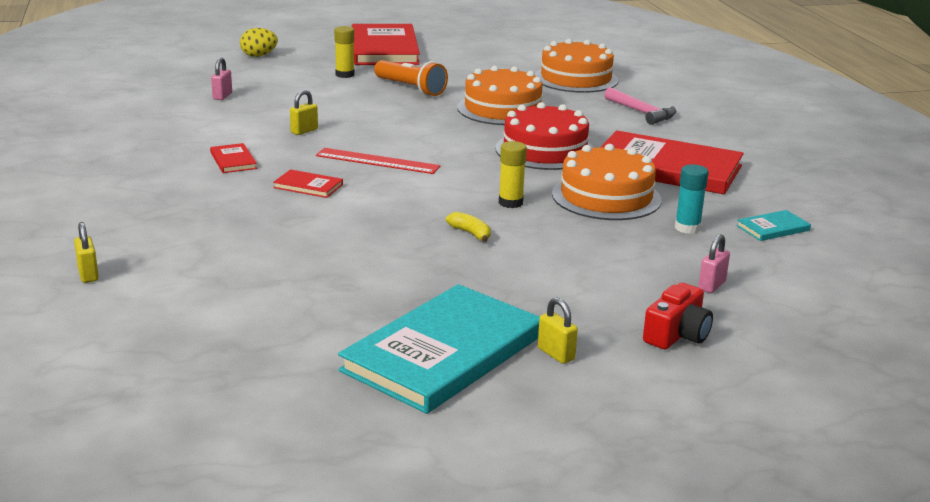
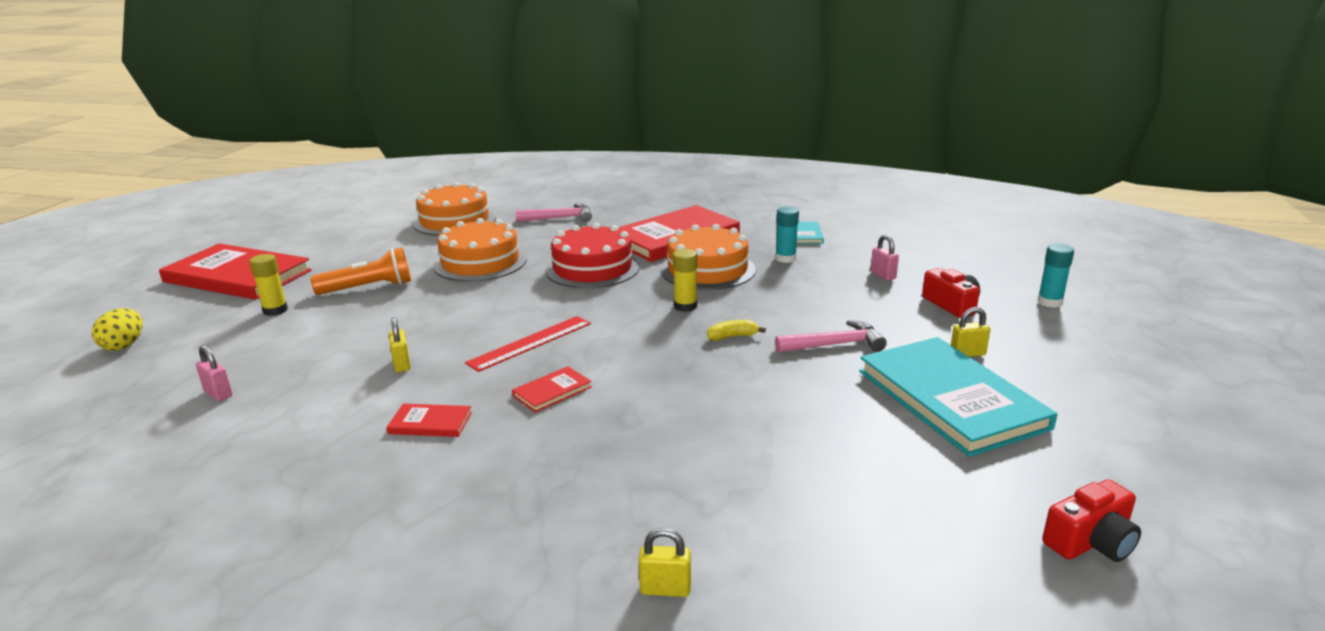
camera: 60 degrees left, 0 degrees up
(236, 440) = (1090, 541): none -> red camera
(504, 282) = (835, 344): none -> pink hammer
(766, 398) = (1049, 302): none -> turquoise glue stick

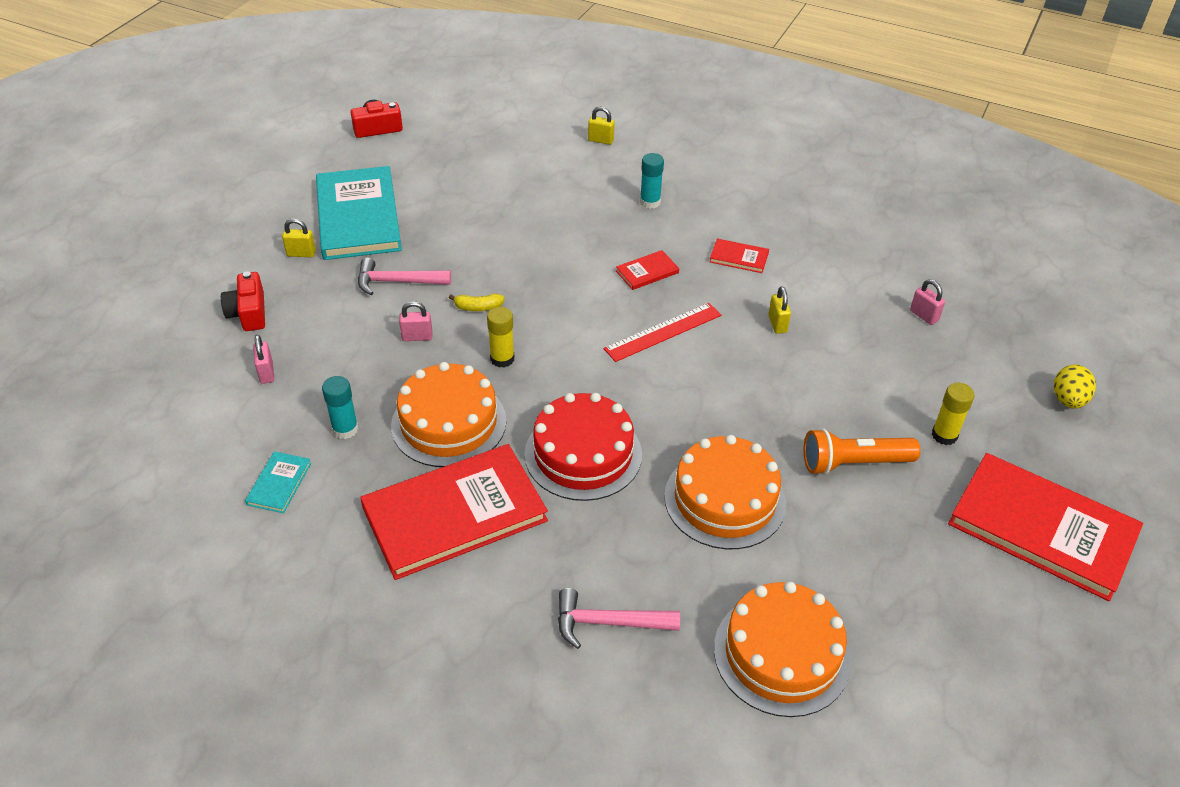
camera: 170 degrees left, 20 degrees up
(775, 310) = (417, 337): none -> pink padlock
(1049, 302) = (157, 300): turquoise glue stick -> turquoise glue stick (650, 202)

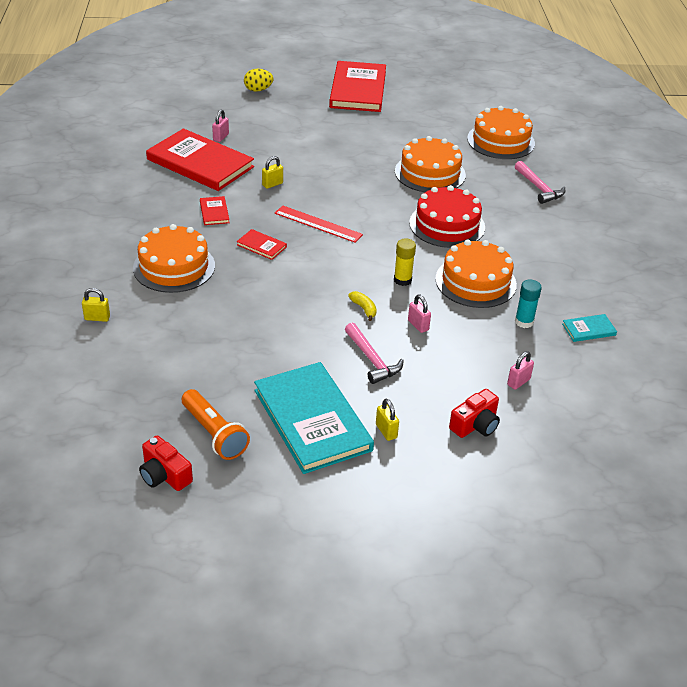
camera: 120 degrees left, 5 degrees down
(358, 217) = (312, 420): turquoise book -> turquoise book turned 75 degrees counterclockwise
(454, 514) = (534, 255): red book -> red book (200, 163)
(601, 140) = (97, 318): yellow padlock -> yellow padlock turned 75 degrees counterclockwise
(650, 202) = (174, 267): turquoise glue stick -> orange cake
(853, 463) = (365, 141): orange flashlight -> orange flashlight (214, 434)
(944, 435) = (319, 119): yellow glue stick -> none

